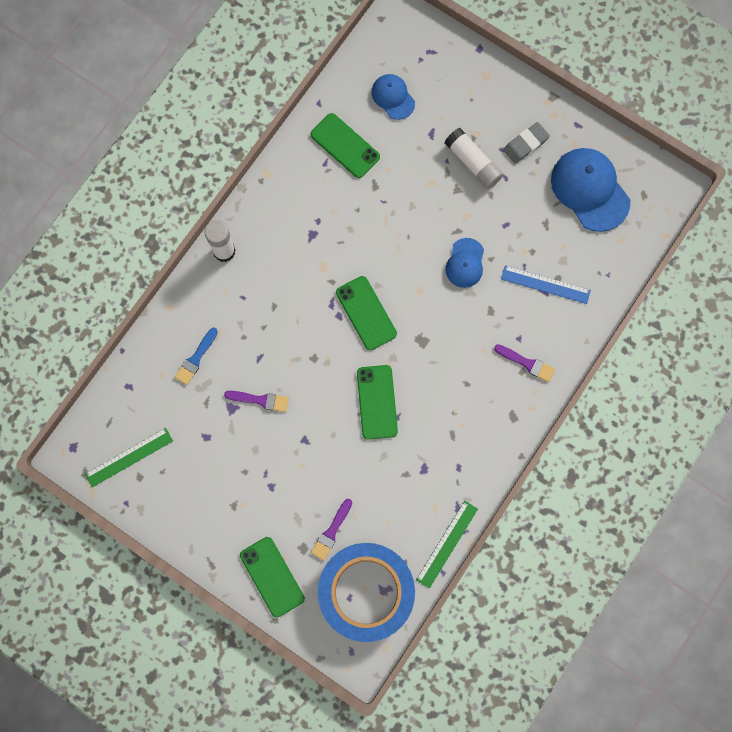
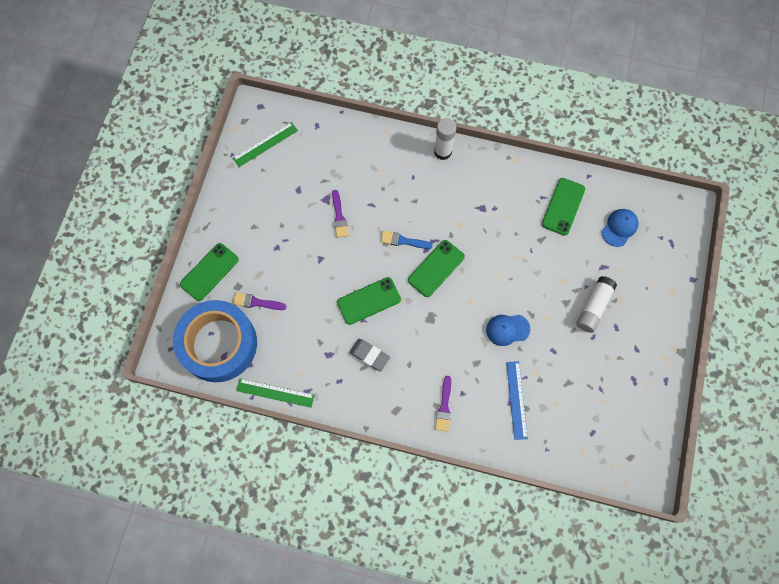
camera: 70 degrees right, 5 degrees down
(129, 457) = (265, 144): green ruler -> green ruler turned 75 degrees counterclockwise
(196, 358) = (354, 162): blue brush -> blue brush (403, 241)
(525, 144) = (629, 343): grey eraser -> grey eraser (369, 355)
(590, 190) = (614, 410): blue cap -> none

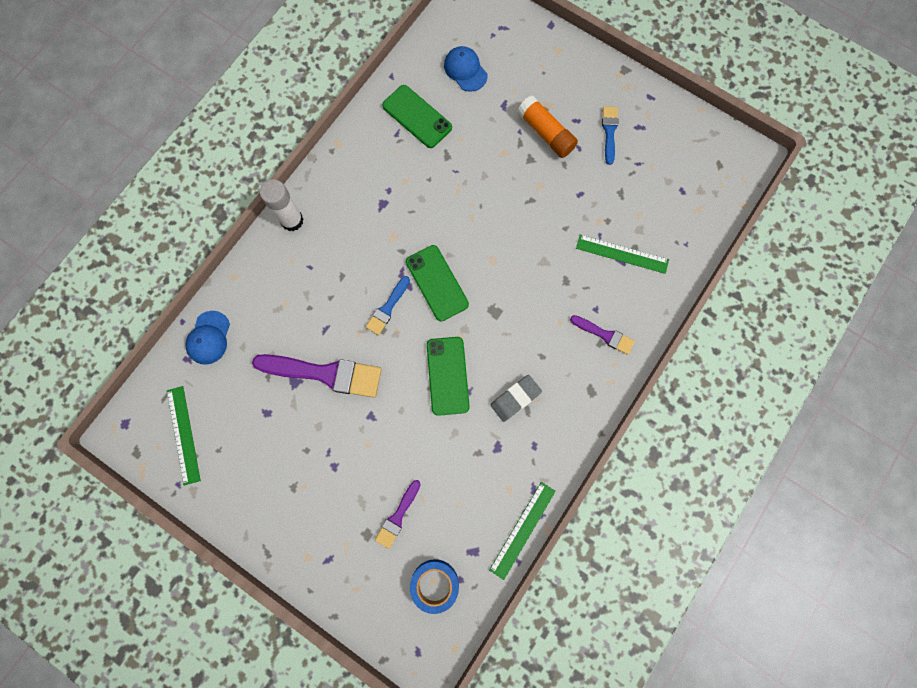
camera: 70 degrees left, 5 degrees up
(209, 272) = (332, 566): green phone -> none
(218, 344) = (434, 584): blue tape -> blue tape, size x0.46
(339, 217) = (325, 373): purple brush -> purple brush, size x1.89
(507, 329) = (539, 232): blue cap -> blue cap (209, 338)
(516, 400) = (622, 254): blue ruler -> green ruler
(593, 307) = (546, 133): white glue stick -> orange glue stick
(618, 357) = (609, 132): none -> blue brush

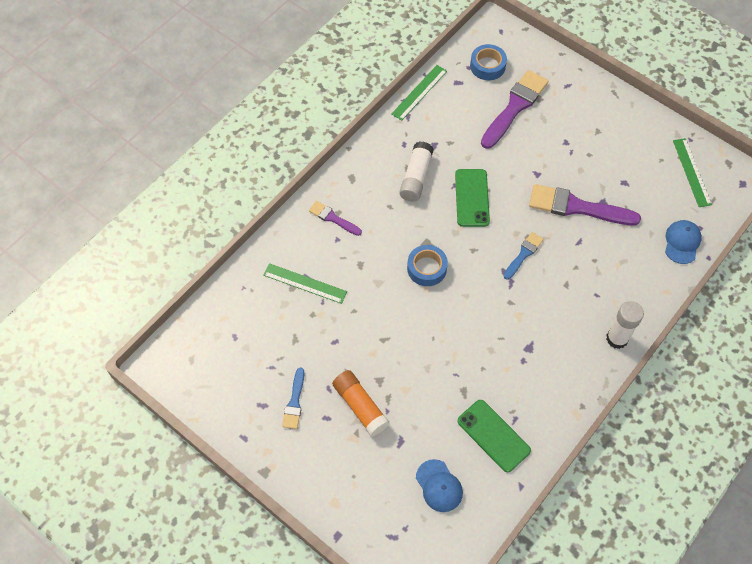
camera: 175 degrees left, 15 degrees down
(397, 516) = (515, 107): purple brush -> purple brush, size x1.89
(437, 283) = (478, 271): green phone -> none
(493, 282) = (427, 268): none -> blue tape
(515, 398) = (416, 177): grey eraser -> white glue stick

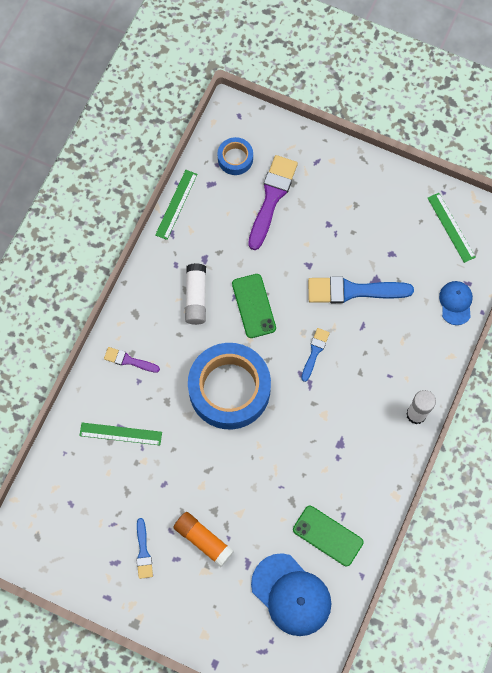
camera: 15 degrees left, 10 degrees up
(427, 268) = (229, 389): blue tape -> blue tape, size x2.16
(439, 486) = (291, 595): blue cap -> blue cap, size x1.78
(577, 207) = (353, 291): purple brush -> blue brush

